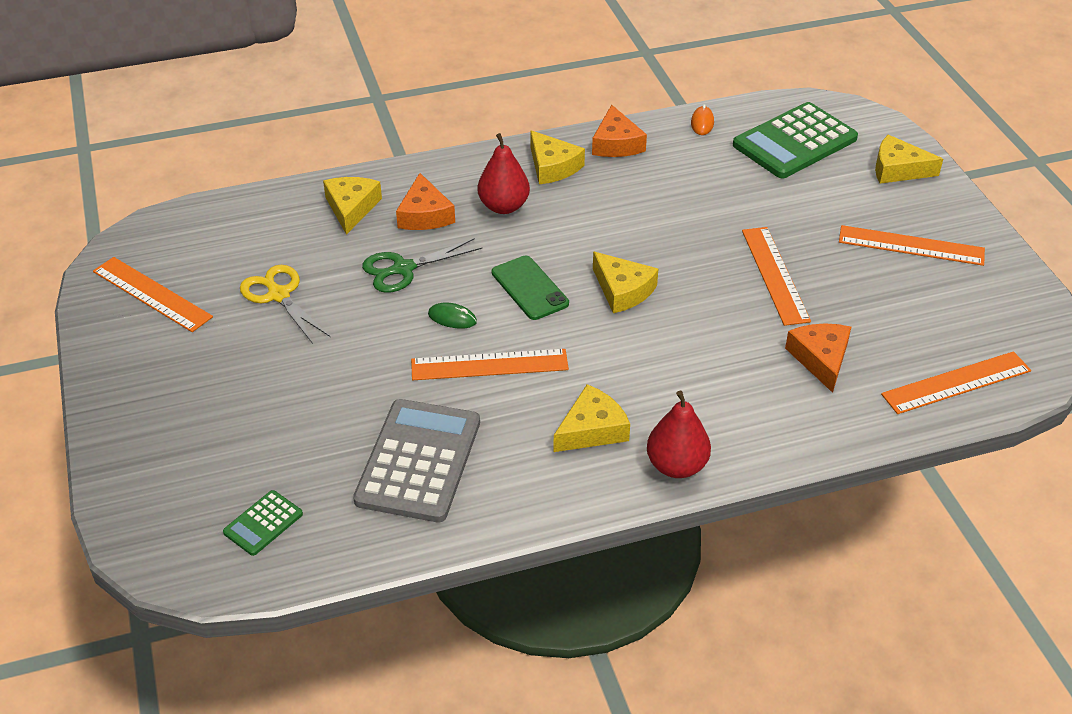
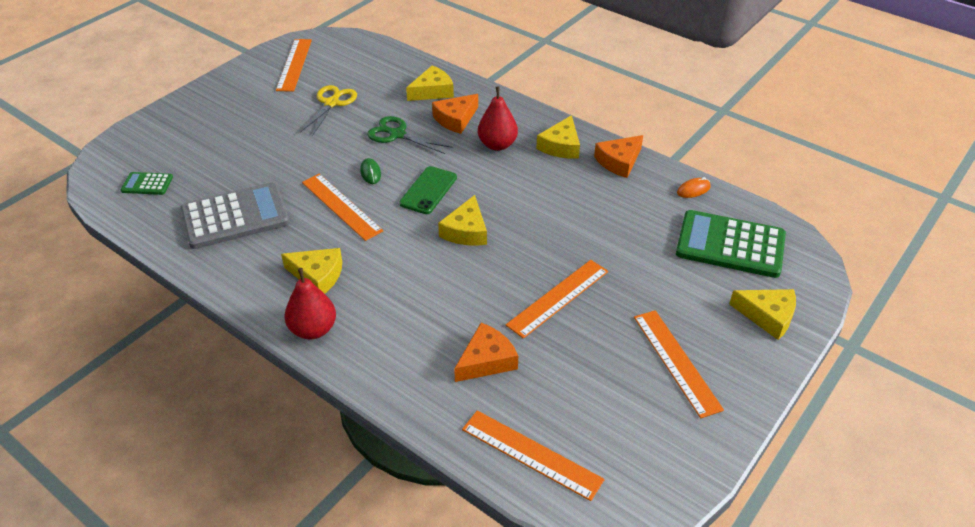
camera: 55 degrees right, 0 degrees up
(898, 169) = (768, 316): yellow cheese -> yellow cheese turned 135 degrees clockwise

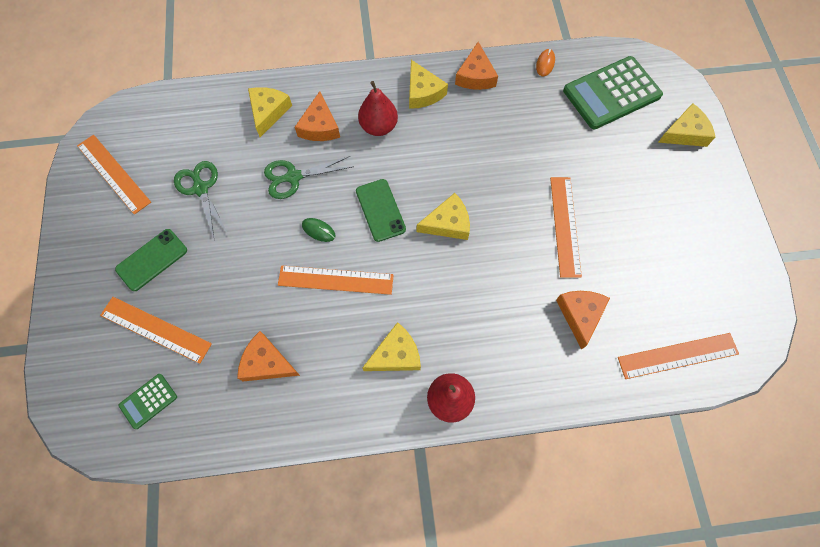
camera: 45 degrees left, 25 degrees up
(235, 216) = (267, 362): grey calculator -> orange cheese
(252, 119) = (152, 260): none -> green phone
(331, 103) = (201, 188): yellow scissors -> green scissors
(466, 231) = (448, 223): yellow cheese -> yellow cheese turned 75 degrees counterclockwise
(676, 362) = (676, 212): orange ruler -> orange ruler (155, 329)

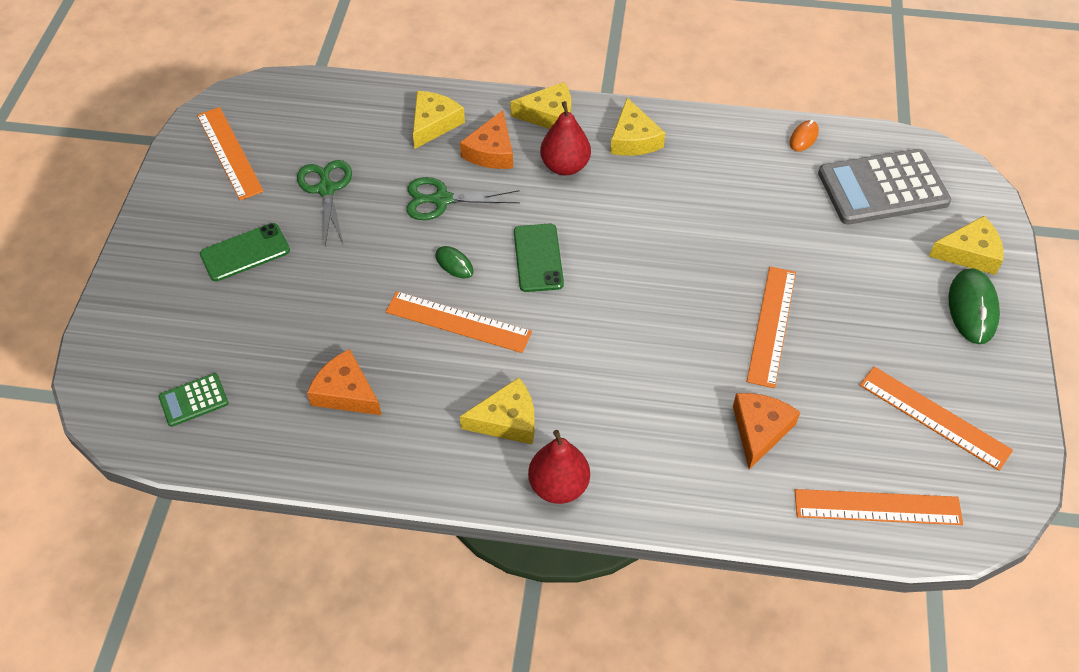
camera: 15 degrees right, 15 degrees down
(155, 329) = (226, 327): orange ruler -> orange ruler (934, 417)
(448, 223) = (619, 290): yellow cheese -> yellow cheese (549, 115)
(475, 76) = (707, 134): orange cheese -> none
(611, 93) = (883, 188): green calculator -> grey calculator
(698, 177) = (972, 308): none -> green mouse

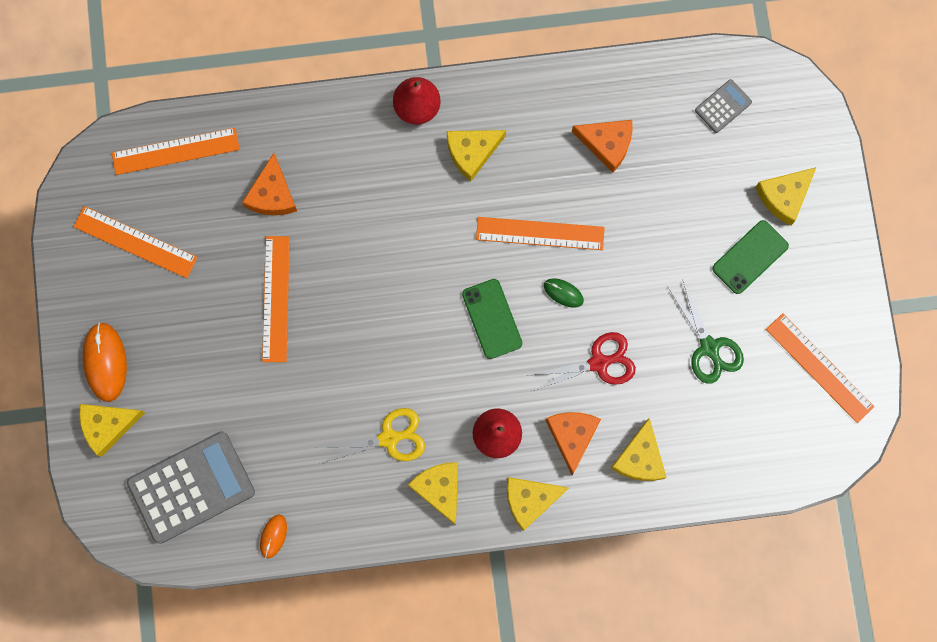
camera: 165 degrees right, 25 degrees up
(178, 297) = (784, 196): none -> yellow cheese
(194, 400) = (723, 106): green calculator -> grey calculator
(442, 200) = (598, 363): green scissors -> red scissors
(674, 185) = (389, 438): none -> yellow scissors
(972, 308) = (105, 362): green mouse -> orange mouse

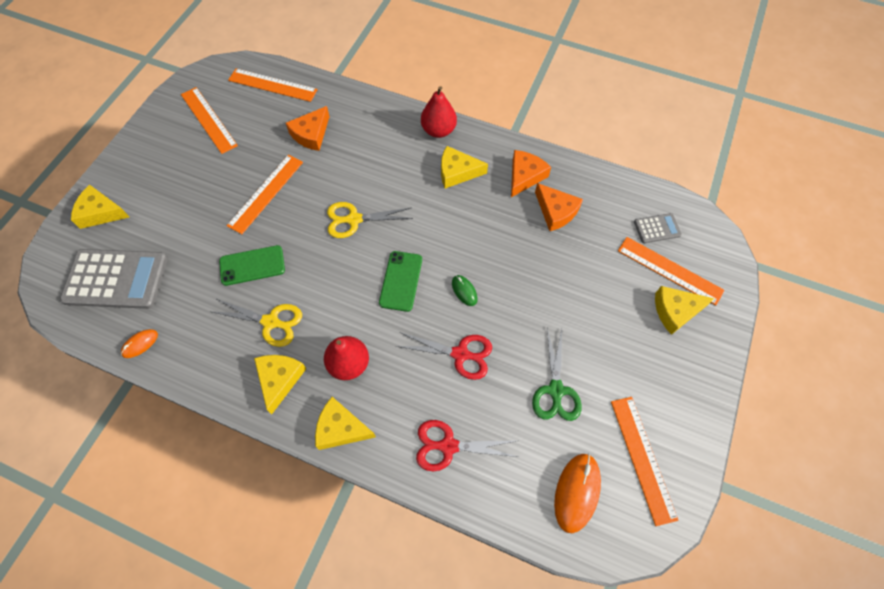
camera: 30 degrees right, 15 degrees down
(105, 362) = (132, 175): orange mouse -> orange mouse (577, 492)
(396, 275) = (354, 219): none -> yellow scissors
(540, 233) = (472, 243): orange ruler -> orange ruler (669, 270)
(572, 436) = (405, 397): orange cheese -> orange cheese (525, 176)
(639, 458) = (448, 446): yellow cheese -> red scissors
(750, 257) = (625, 340): green phone -> green phone (252, 265)

